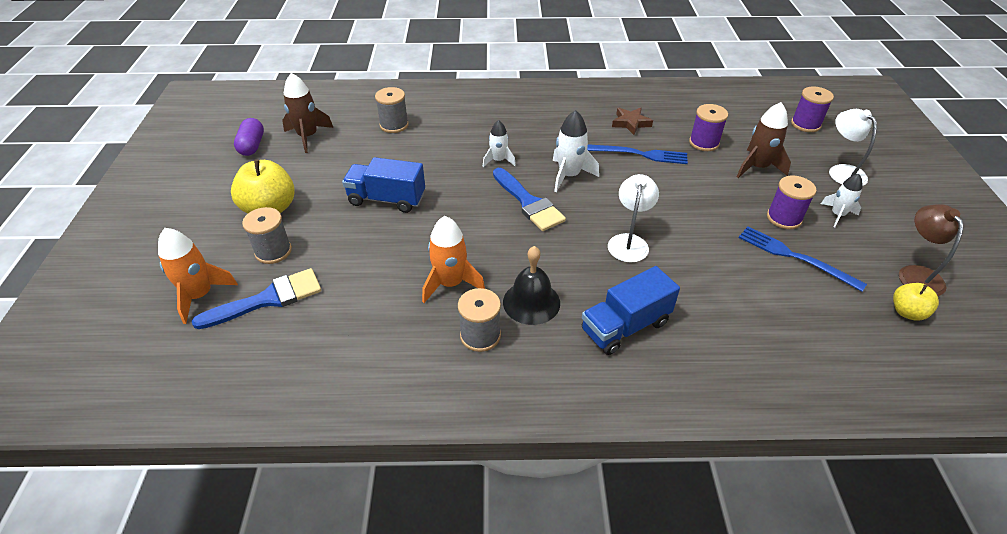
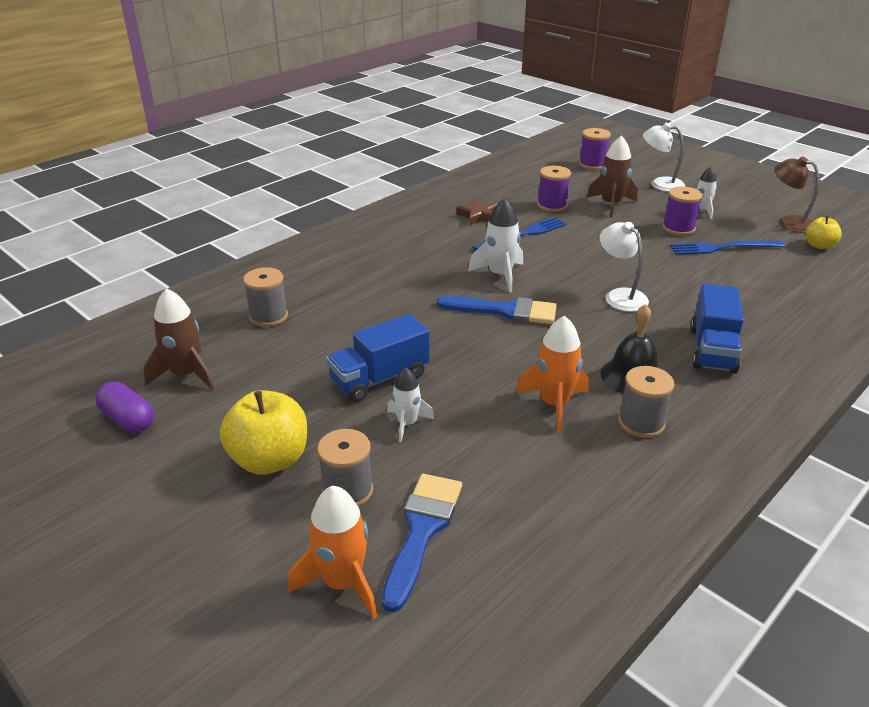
camera: 45 degrees left, 10 degrees down
(498, 160) = (424, 294): white rocket -> white rocket (407, 424)

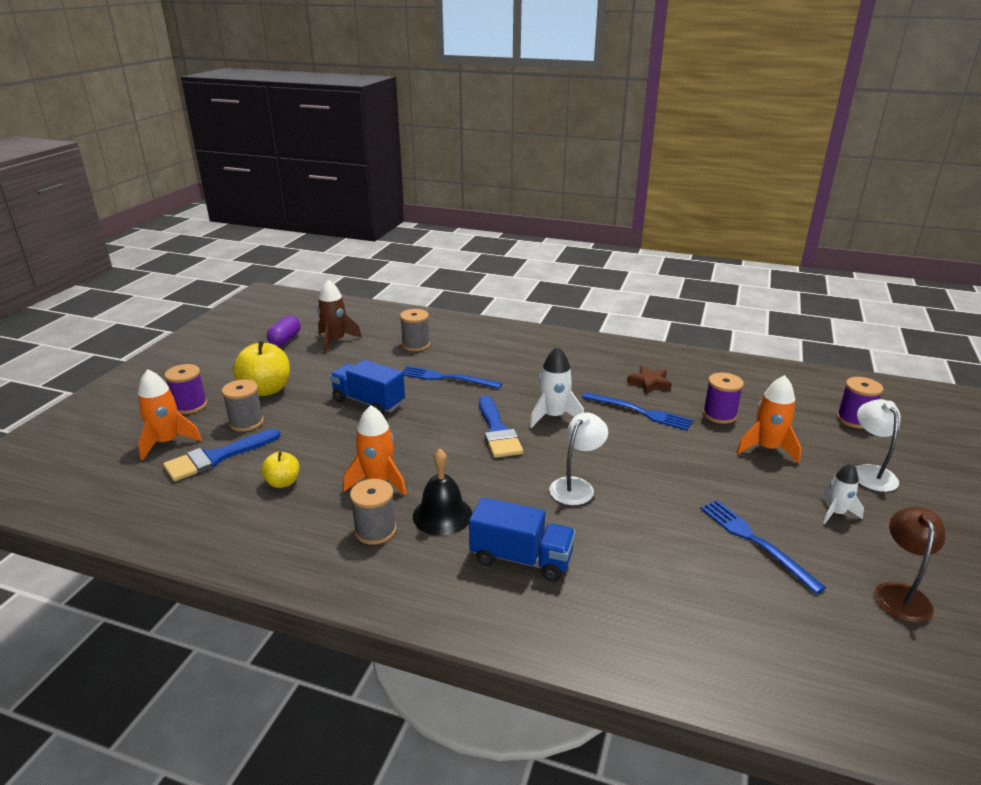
camera: 65 degrees right, 5 degrees down
(371, 314) = (447, 378): none -> blue fork
(407, 424) = (322, 425): white rocket -> none
(422, 531) = (217, 457): blue brush -> blue brush turned 150 degrees clockwise
(611, 205) = (767, 448): brown rocket -> orange rocket
(678, 228) = (767, 502): purple spool -> purple spool (190, 405)
(712, 350) = (521, 559): blue truck -> blue truck turned 150 degrees counterclockwise
(819, 245) = (862, 629): yellow apple -> yellow apple (283, 482)

